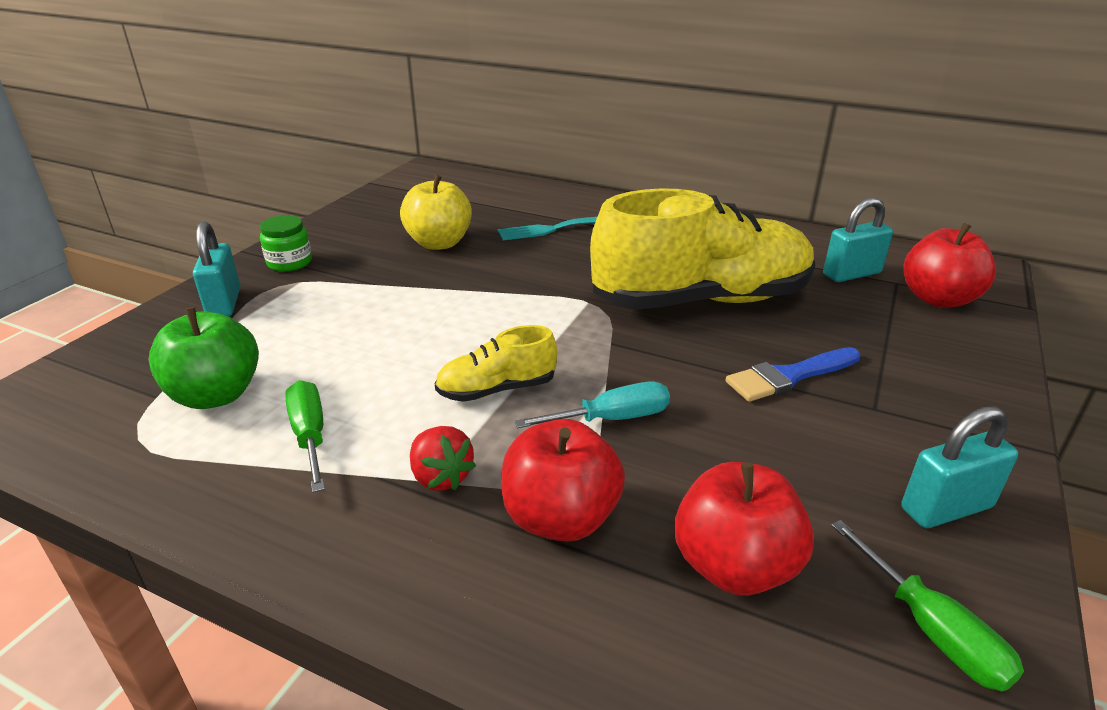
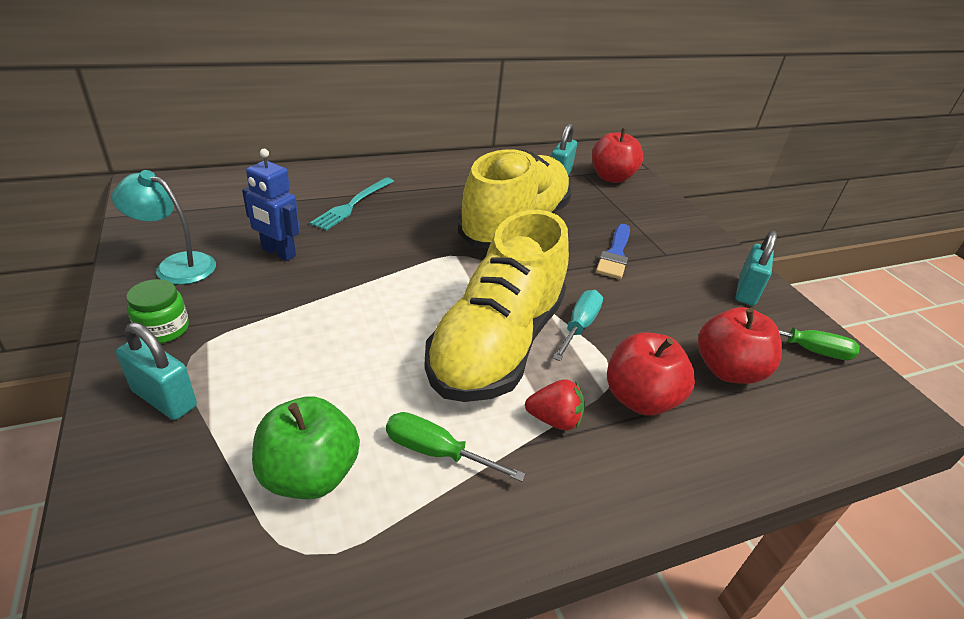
camera: 50 degrees left, 5 degrees up
(360, 226) = (176, 265): none -> turquoise lamp
(439, 243) = (278, 253): yellow apple -> blue robot
(497, 389) = (496, 345): yellow shoe -> yellow shoe, size x2.24

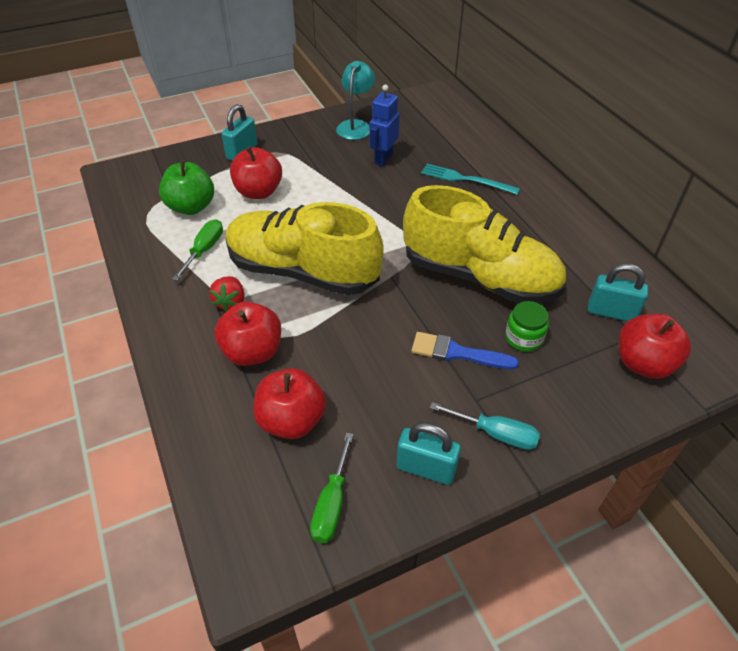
camera: 90 degrees right, 10 degrees up
(163, 329) = (295, 137): green jar -> green jar (523, 338)
(301, 380) = (258, 192): none -> red apple
(579, 326) = (333, 319): turquoise screwdriver -> turquoise screwdriver (495, 433)

